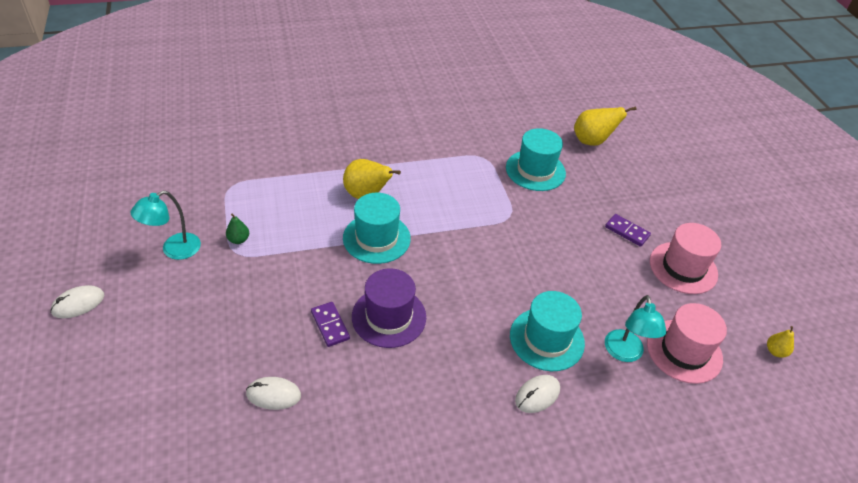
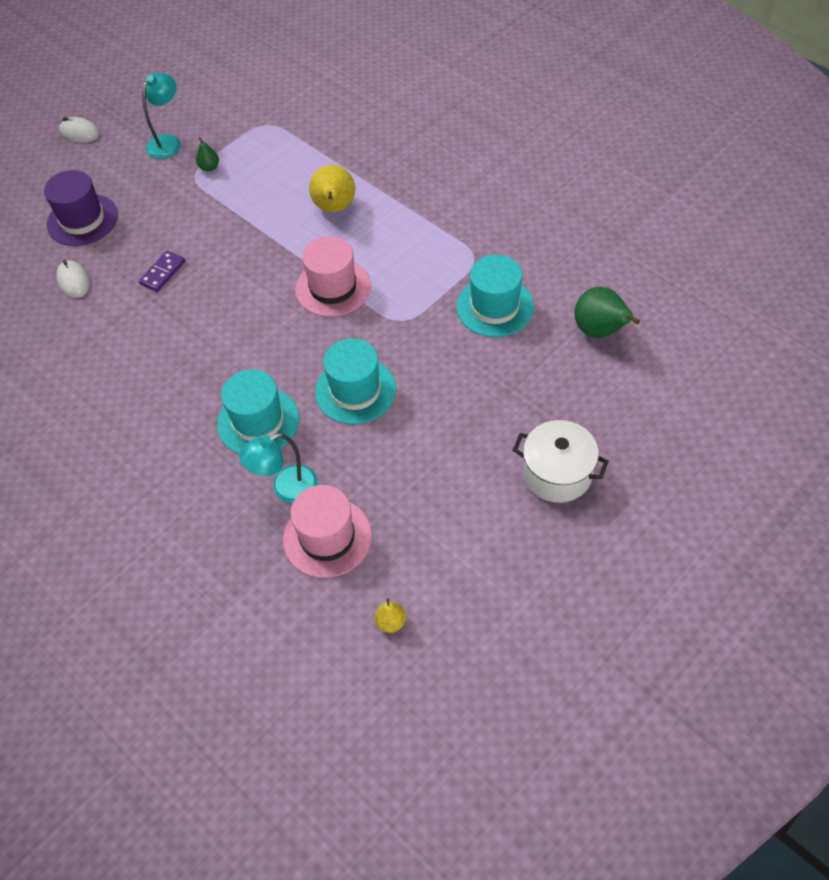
camera: 65 degrees right, 10 degrees up
(174, 250) = (168, 142): turquoise lamp -> turquoise lamp turned 105 degrees clockwise
(376, 238) = (285, 245): turquoise hat -> turquoise hat (355, 390)
(389, 317) = (200, 303): purple hat -> purple hat (82, 220)
(537, 395) = (188, 443): white mouse -> none
(592, 141) = (600, 331): yellow pear -> green pear
(627, 231) = (468, 424): purple domino -> none
(683, 268) = (453, 495): pink hat -> pink hat (333, 287)
(693, 214) = (557, 474): none -> white pot

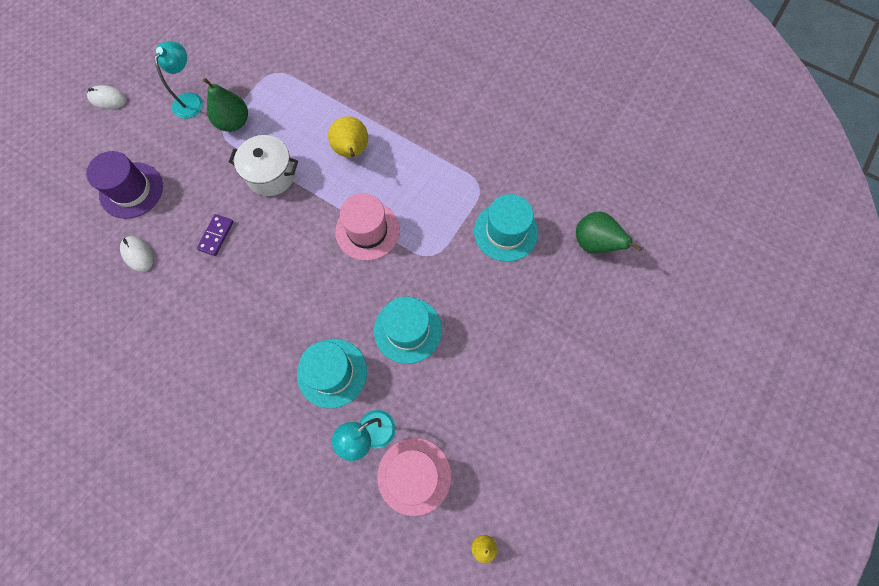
camera: 15 degrees left, 15 degrees up
(209, 167) = (234, 122): green pear -> green pear, size x1.93
(557, 474) = (587, 384): white pot -> white pot (271, 175)

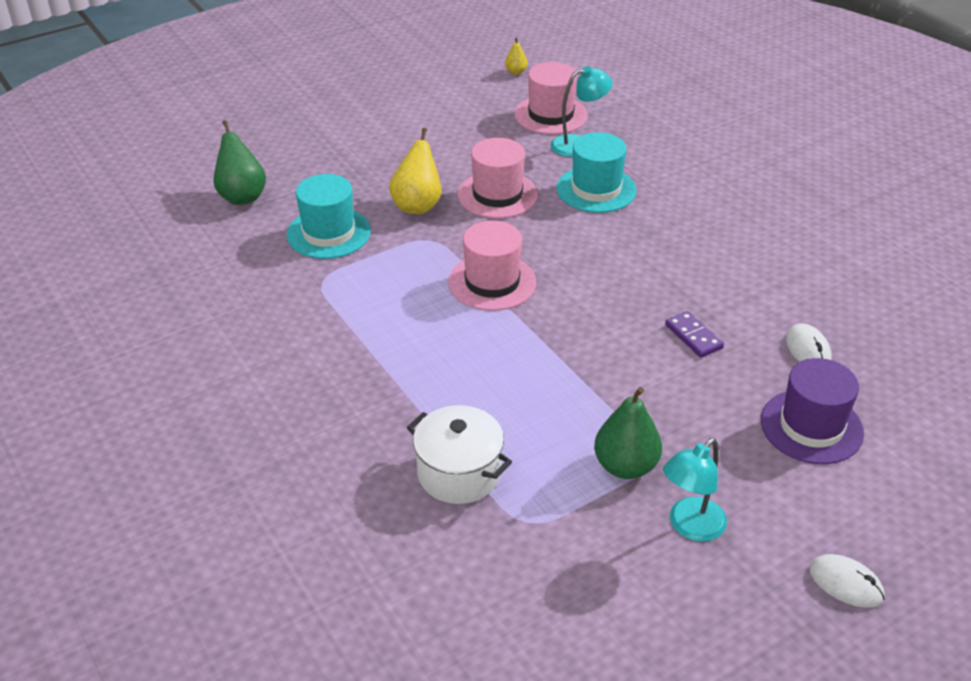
camera: 155 degrees left, 30 degrees down
(216, 235) = (693, 336): purple domino -> purple domino turned 75 degrees counterclockwise
(271, 175) = (592, 378): white pot -> white pot (459, 473)
(352, 151) = (462, 369): yellow pear -> yellow pear (417, 205)
(407, 330) = (497, 195): turquoise hat -> pink hat

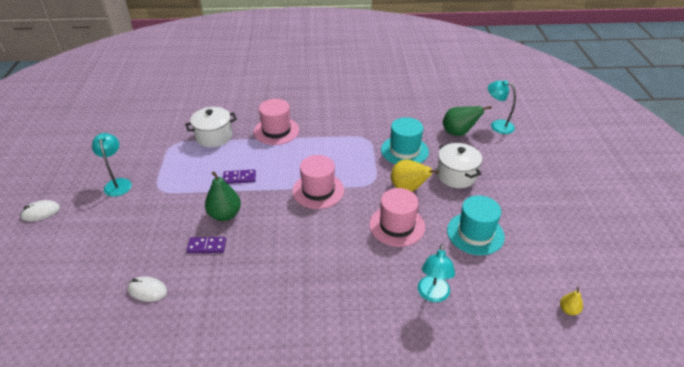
camera: 120 degrees right, 0 degrees up
(196, 167) = (497, 125): none -> turquoise lamp
(354, 175) = (456, 175): none -> white pot
(538, 377) = (239, 178): none -> purple domino
(551, 115) = (485, 299): pink hat -> pink hat (276, 131)
(596, 189) = (371, 276): turquoise hat -> turquoise hat (475, 233)
(625, 466) = (164, 180): green pear -> green pear (225, 215)
(811, 426) = (108, 255): purple hat -> none

